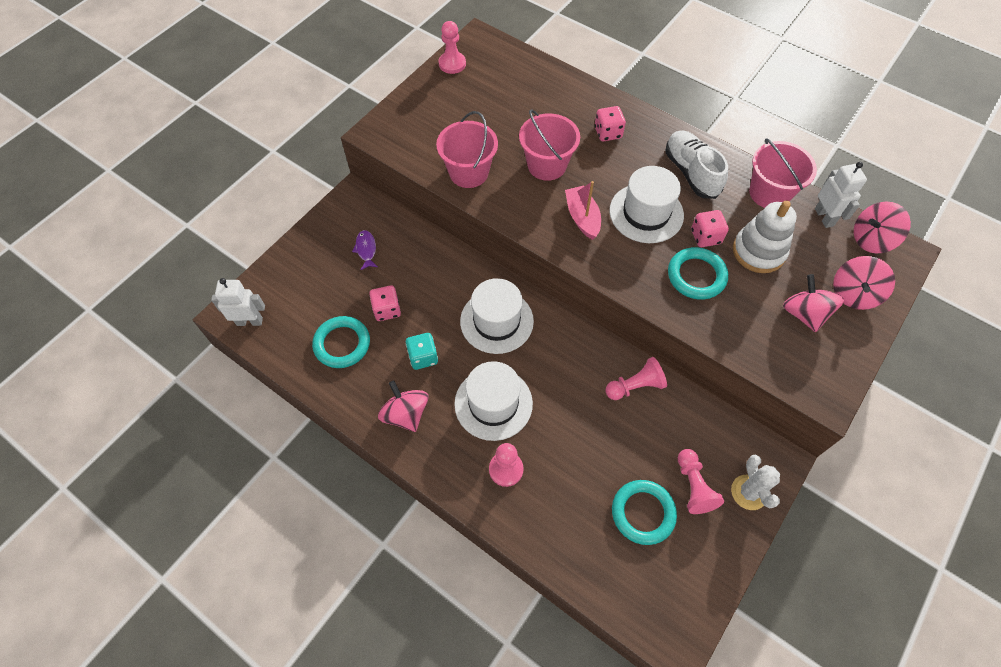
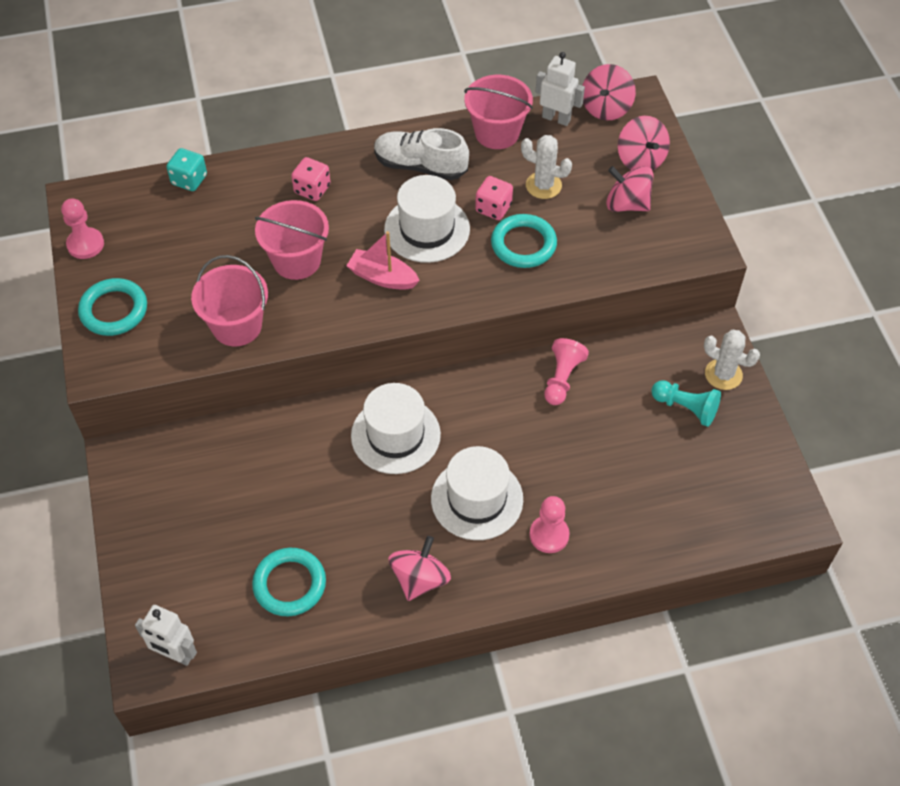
camera: 50 degrees left, 5 degrees down
(249, 321) = (175, 654): white robot -> white robot turned 105 degrees counterclockwise
(366, 249) = (200, 489): purple fish -> none
(387, 310) = (290, 518): pink dice -> none
(406, 414) = (420, 579): pink spinning top -> pink spinning top turned 105 degrees clockwise
(423, 357) = (374, 523): turquoise dice -> turquoise dice (189, 180)
(643, 513) = (677, 461): turquoise ring -> turquoise ring (114, 310)
(693, 486) = (686, 408): pink pawn -> turquoise pawn
(758, 251) = (543, 185): white stacking toy -> white cactus

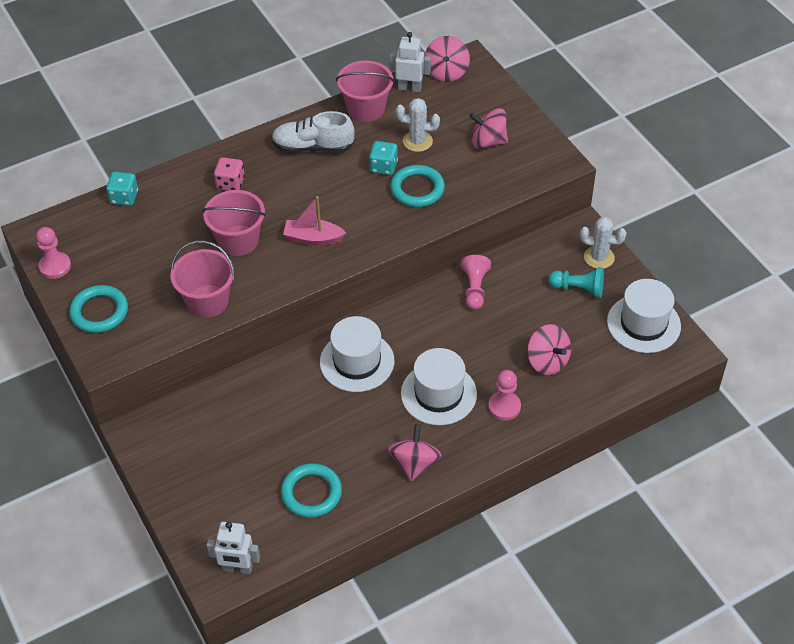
camera: 15 degrees left, 5 degrees down
(427, 229) = (336, 194): white hat -> white hat (643, 324)
(493, 208) = (383, 167): pink dice -> turquoise dice
(640, 160) = (487, 106): pink spinning top -> pink spinning top (547, 361)

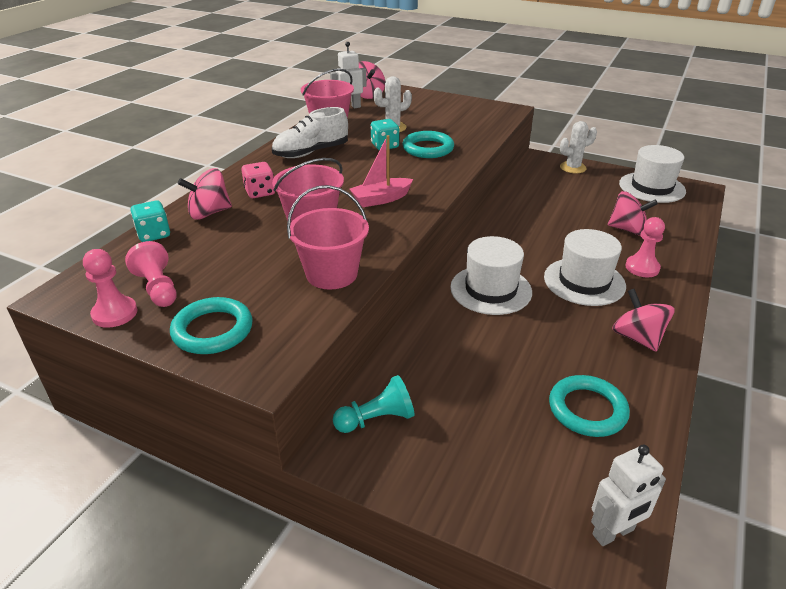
camera: 35 degrees left, 15 degrees down
(474, 289) = (517, 211): pink pawn -> pink pawn (158, 288)
(488, 142) = (444, 114): pink spinning top -> pink spinning top (209, 213)
(578, 289) = (585, 186): turquoise pawn -> turquoise pawn (376, 419)

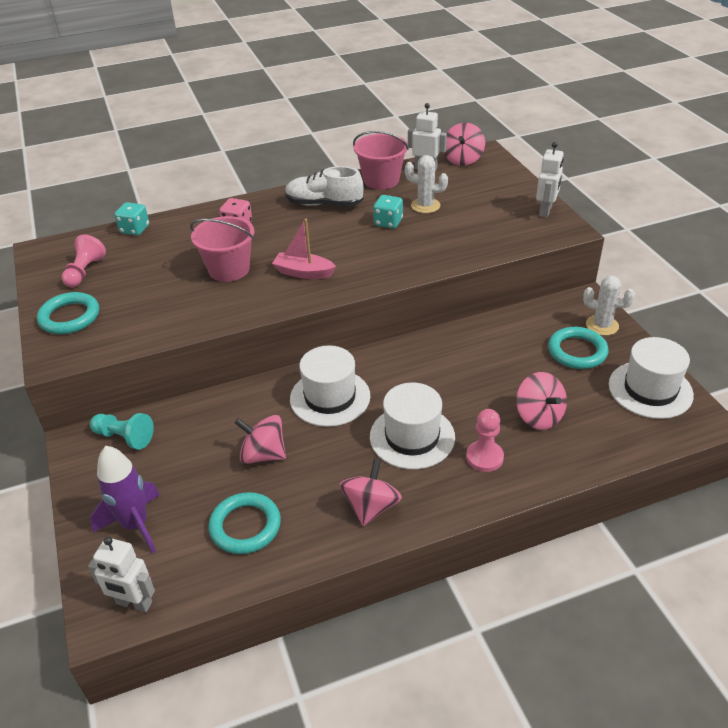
camera: 45 degrees right, 5 degrees up
(115, 313) = (46, 277): pink pawn -> none
(209, 213) = (185, 228): pink spinning top -> pink spinning top (263, 454)
(331, 274) = (180, 316): pink bucket -> none
(428, 148) = (418, 241): turquoise ring -> turquoise ring (577, 351)
(476, 104) = (545, 211): none -> white robot
(507, 475) = (135, 525): none -> purple rocket

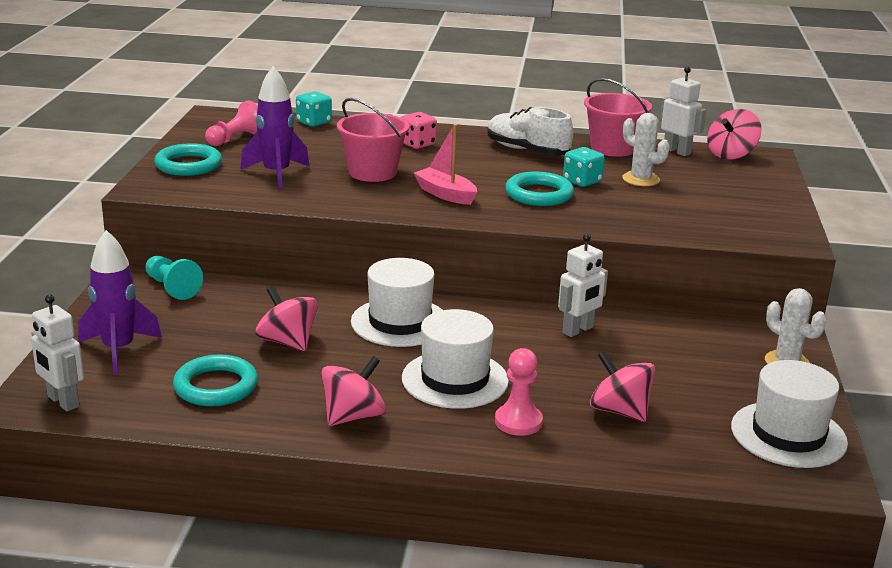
camera: 25 degrees right, 15 degrees down
(154, 300) = (276, 174): none -> purple rocket
(539, 416) = (619, 411): pink spinning top -> pink spinning top turned 135 degrees clockwise
(545, 211) = (785, 219): white robot -> white robot (578, 330)
(577, 351) = (728, 374): turquoise ring -> turquoise ring (539, 194)

